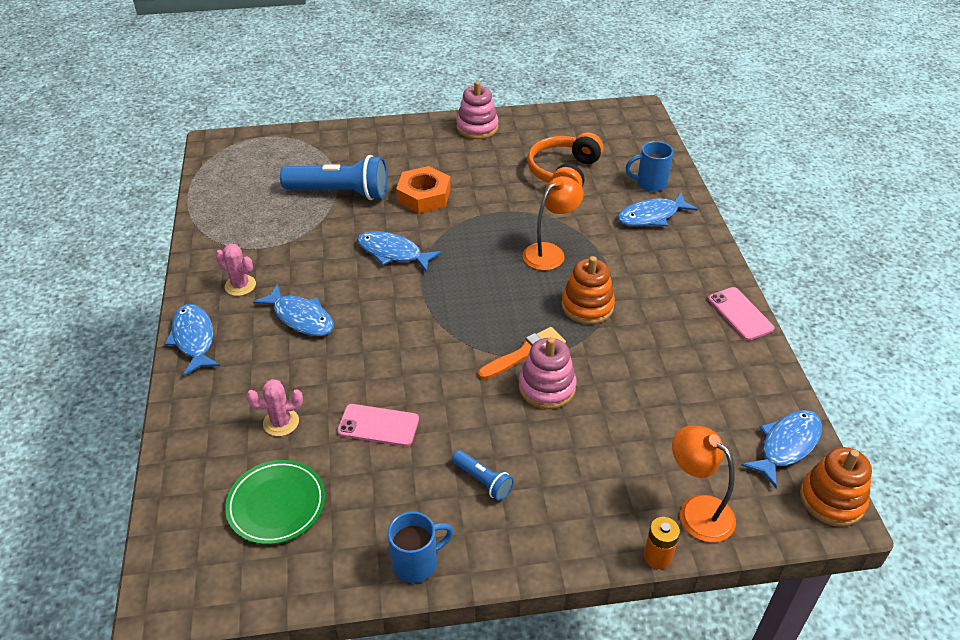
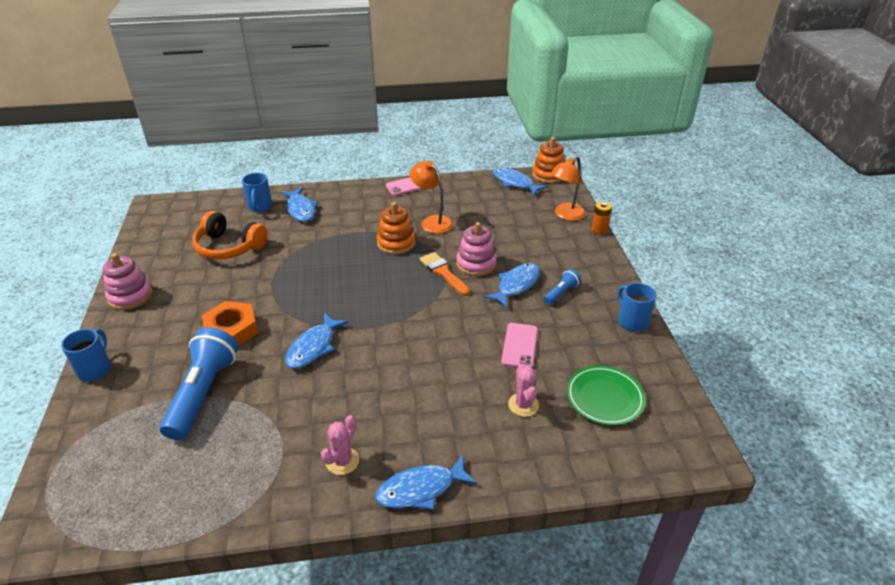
camera: 90 degrees left, 5 degrees down
(301, 317) = (395, 405): blue fish -> blue fish (516, 285)
(378, 130) = (95, 369): none -> blue mug
(550, 252) = (332, 258): orange lamp -> orange lamp (432, 221)

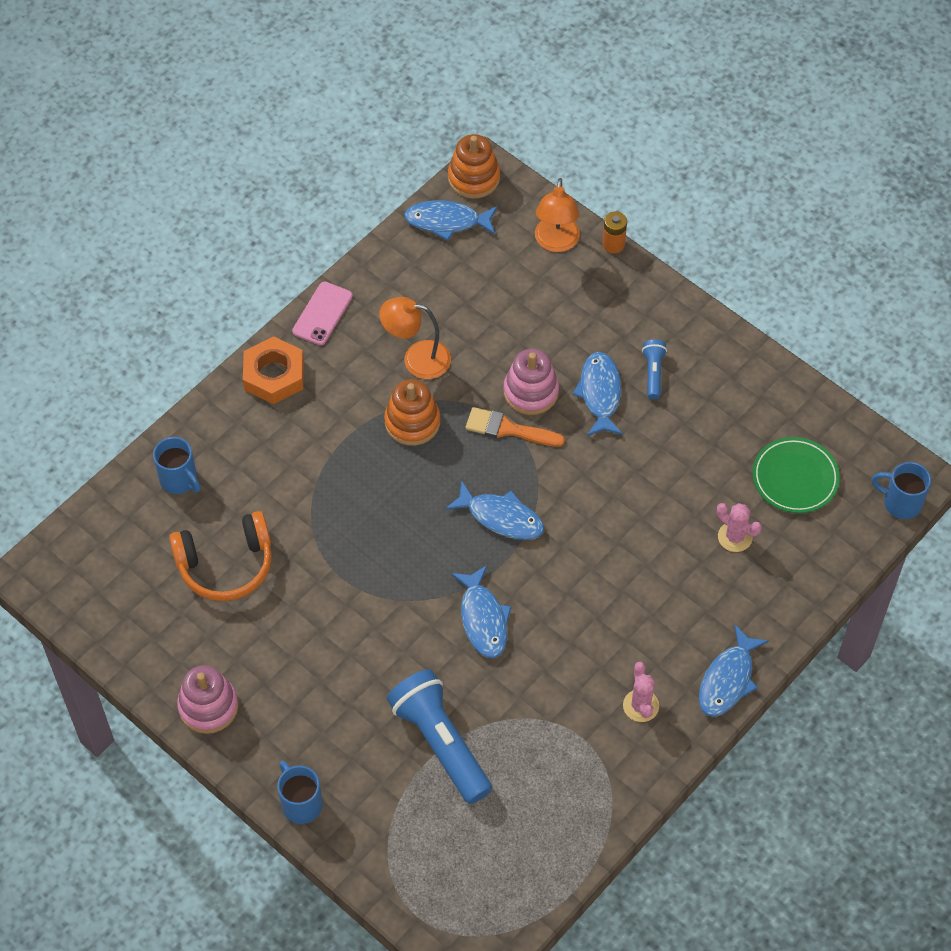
camera: 40 degrees left, 20 degrees up
(232, 330) = (376, 661): orange nut -> orange nut (274, 375)
(300, 209) = (236, 448): blue fish -> blue fish (501, 517)
(519, 346) = (673, 472): pink phone -> none
(631, 321) = (749, 365): blue mug -> blue mug (901, 502)

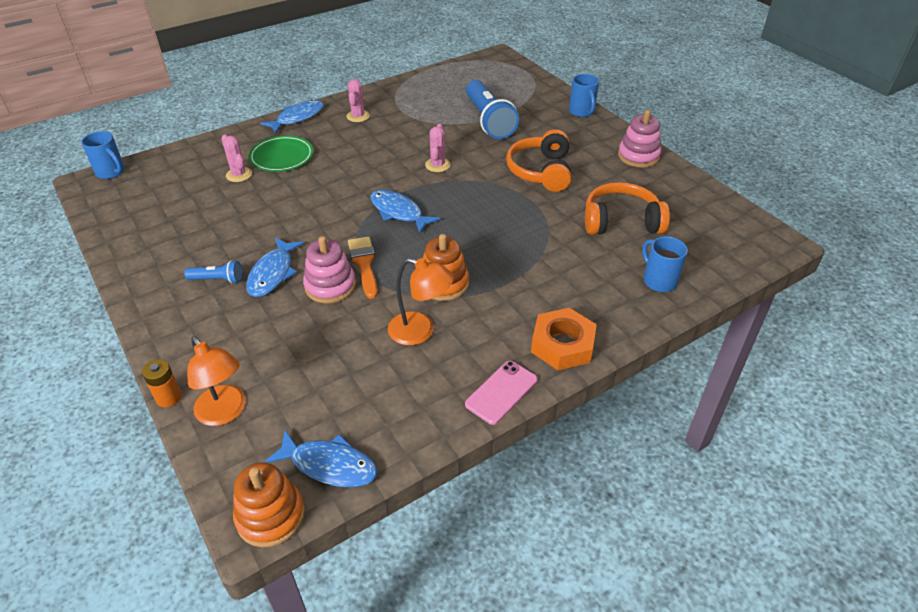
camera: 165 degrees left, 15 degrees down
(340, 639) = (541, 171): none -> orange headphones
(483, 619) = (437, 165): blue fish -> pink cactus
(508, 429) = (364, 264): orange brush -> orange brush turned 135 degrees counterclockwise
(556, 242) = (225, 413): orange lamp -> orange lamp turned 120 degrees clockwise
(653, 373) = (218, 279): blue flashlight -> blue flashlight turned 105 degrees counterclockwise
(795, 478) = (168, 196): green plate -> green plate (282, 157)

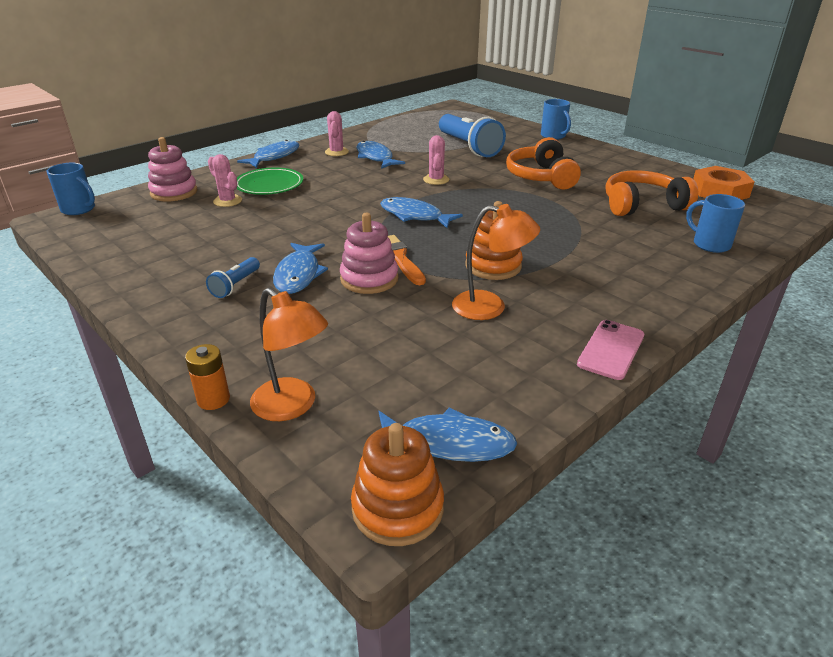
camera: 10 degrees left, 10 degrees down
(218, 279) = (235, 285): blue flashlight -> blue flashlight turned 120 degrees clockwise
(392, 128) = (375, 157): none -> blue fish
(562, 345) = (649, 303): orange nut -> orange nut (719, 191)
(638, 156) = (626, 161): pink stacking toy -> pink stacking toy (174, 192)

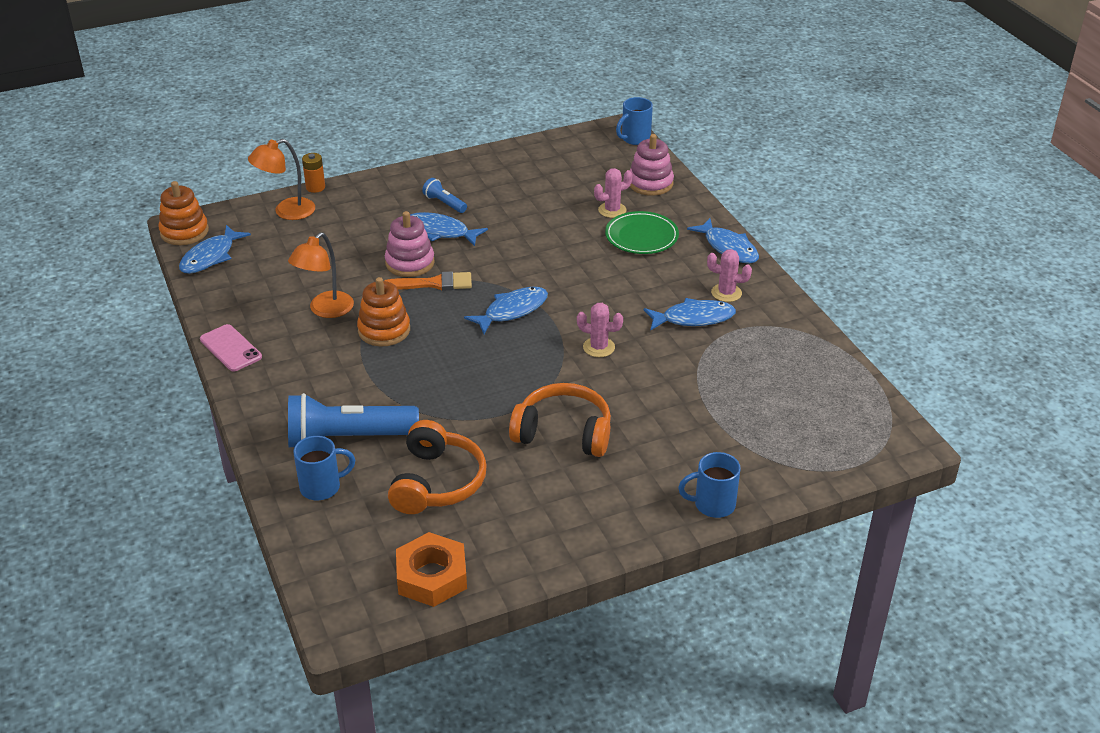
camera: 110 degrees right, 5 degrees up
(469, 147) = (699, 404): blue flashlight -> blue flashlight (348, 438)

